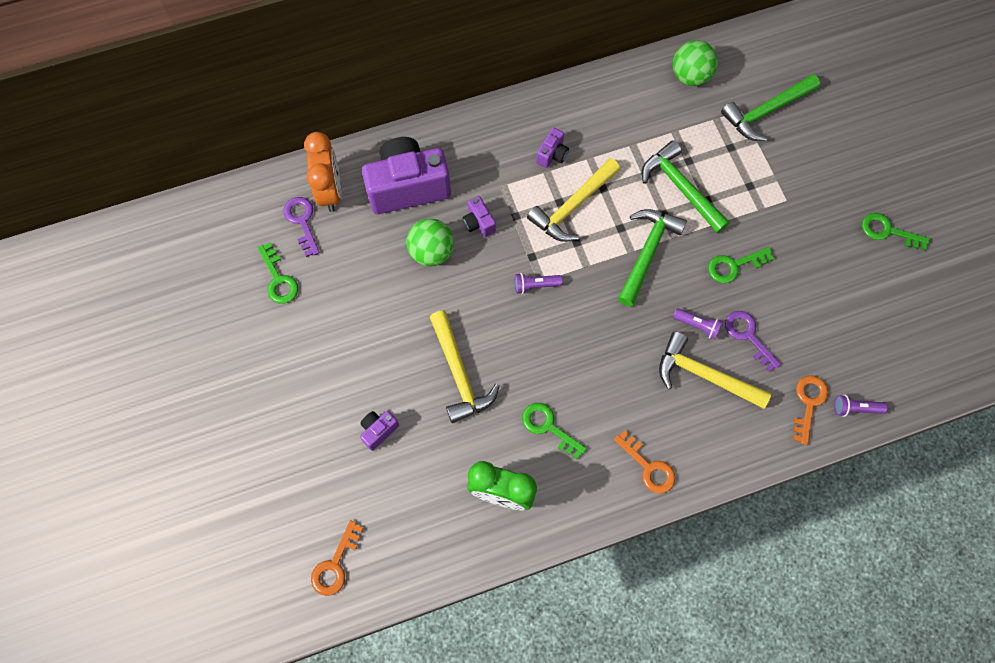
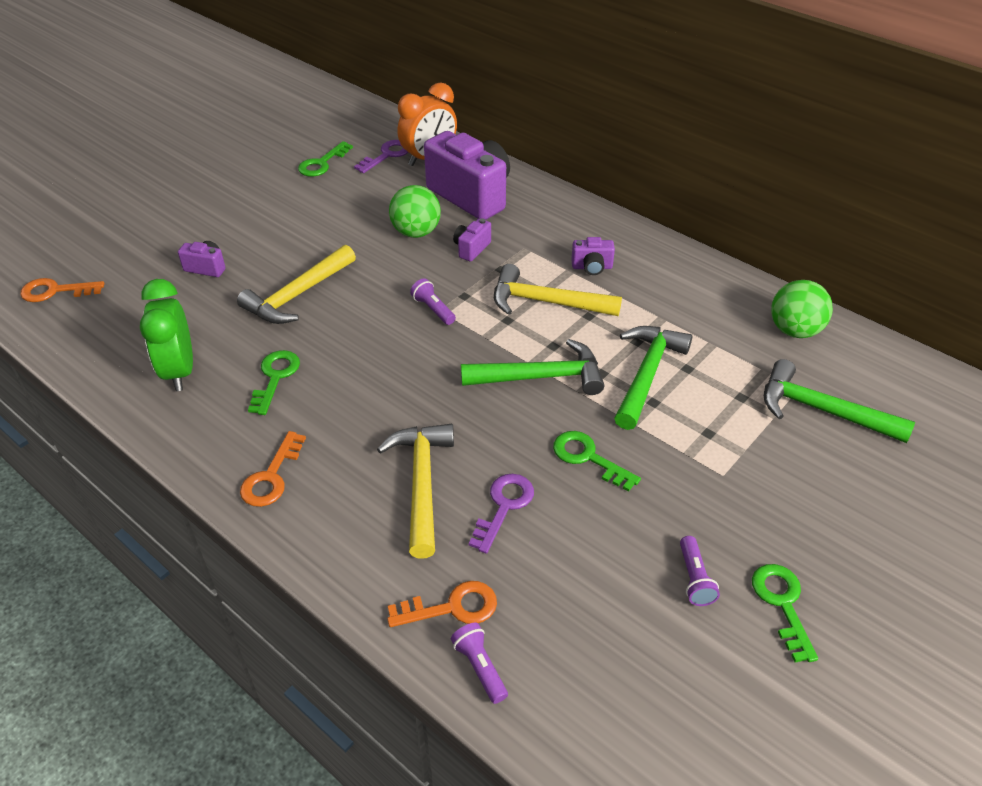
camera: 60 degrees right, 25 degrees down
(697, 325) = (482, 453): purple flashlight -> purple flashlight (694, 579)

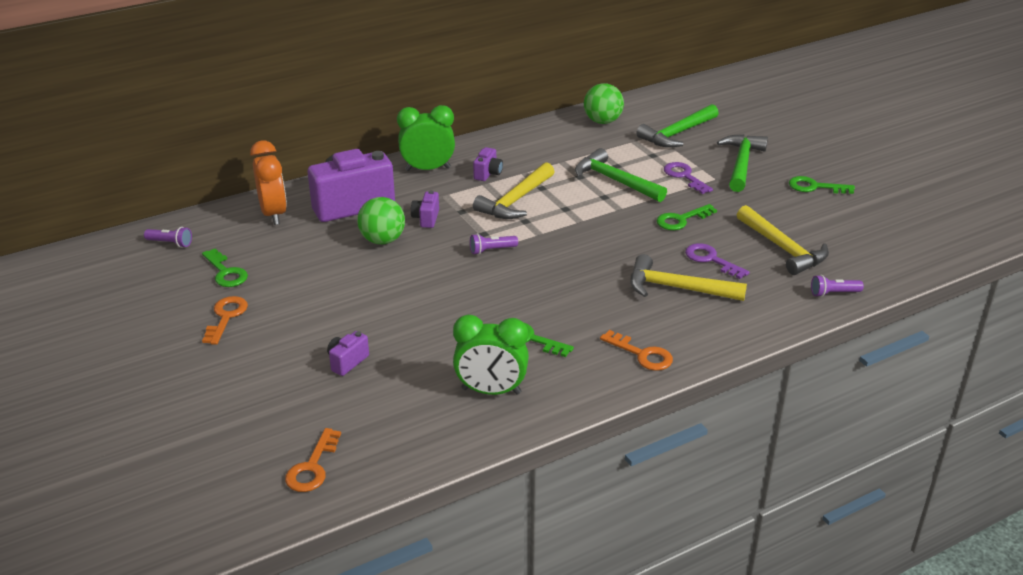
camera: 70 degrees left, 10 degrees down
(298, 295) = (427, 314): yellow hammer -> yellow hammer (782, 248)
(387, 155) = (247, 235): purple key -> purple key (684, 176)
(452, 607) = (787, 295): orange key -> orange key (226, 317)
(471, 249) = (426, 218): purple camera -> purple camera turned 45 degrees clockwise
(540, 377) = (595, 220): green hammer -> green hammer (741, 163)
(572, 223) = (428, 169): none -> green clock
(694, 579) = (790, 208): purple flashlight -> purple flashlight (170, 243)

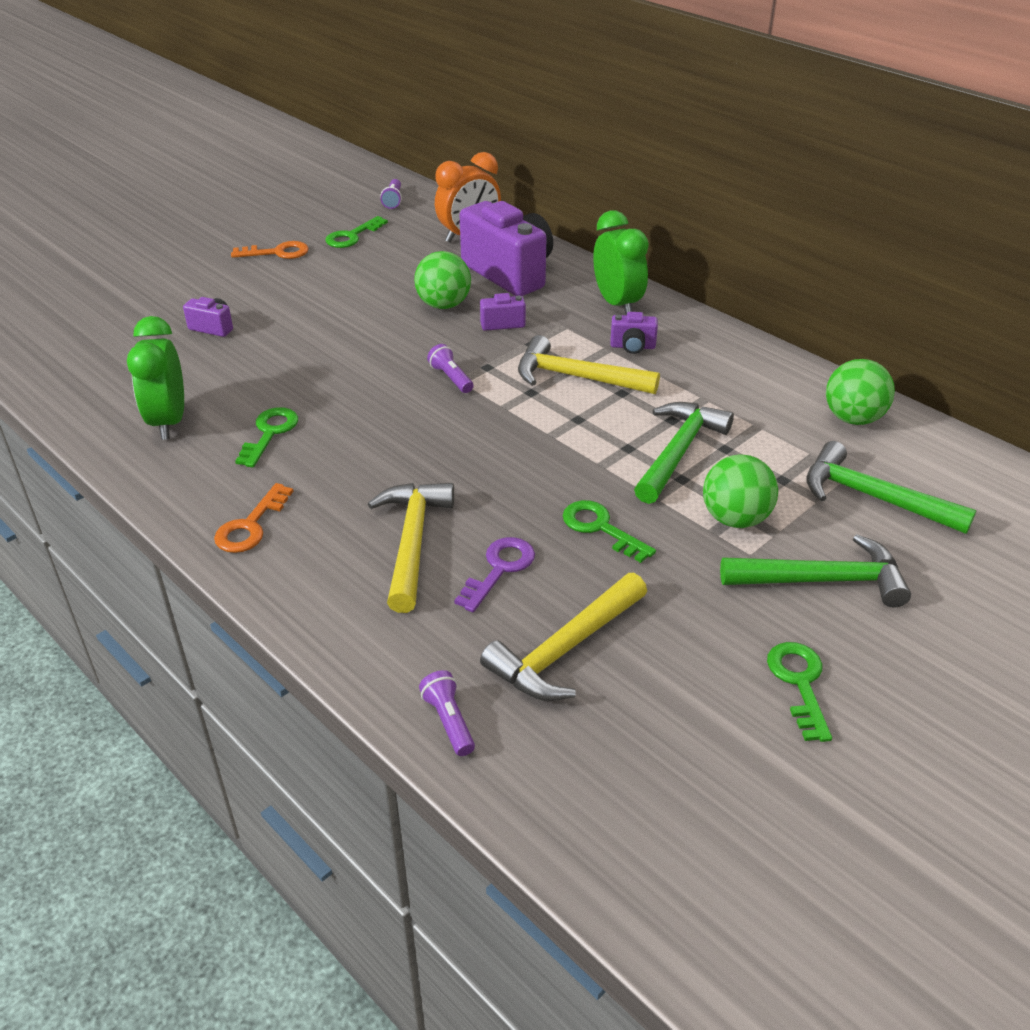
camera: 75 degrees right, 5 degrees up
(312, 467) = (50, 341): orange key -> none
(684, 176) = (735, 519): purple key -> green ball

